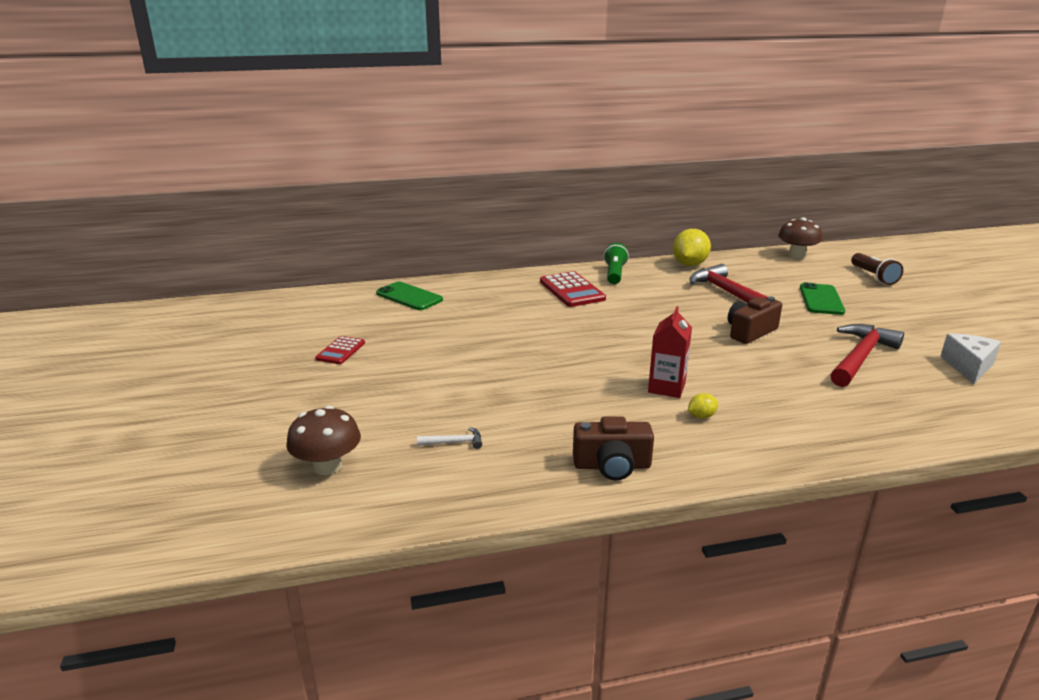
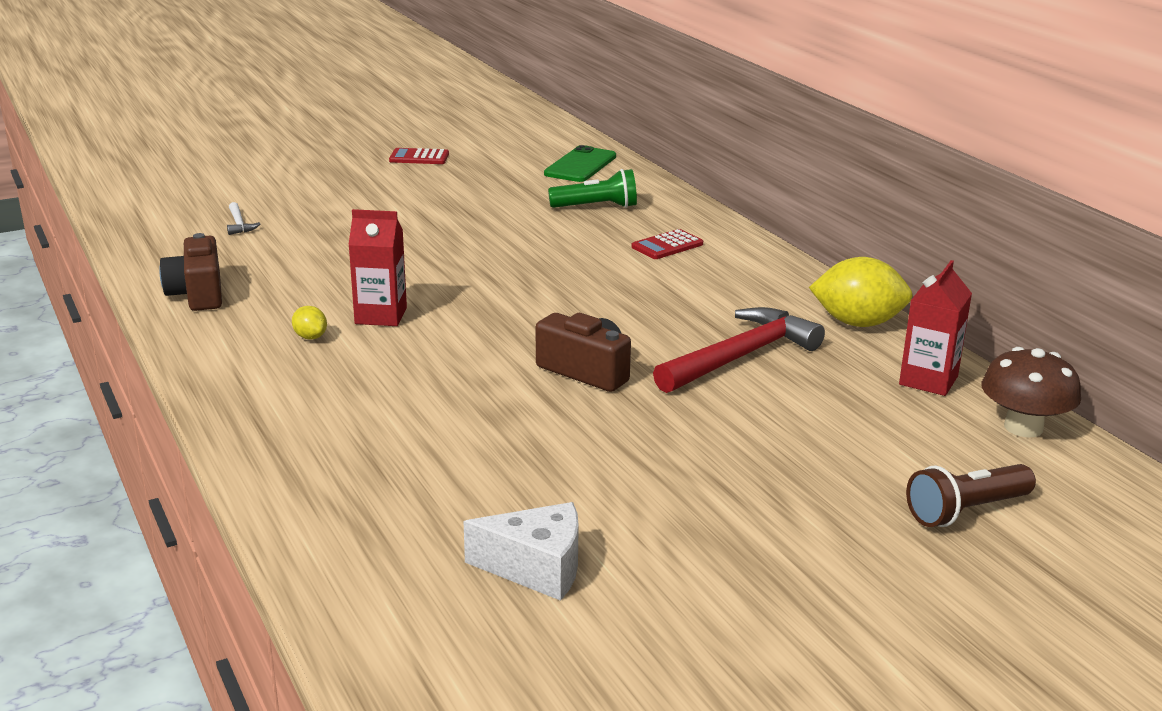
camera: 75 degrees right, 0 degrees up
(327, 466) = (196, 185): brown mushroom -> none
(572, 290) = (667, 246): red calculator -> red calculator, size x0.60
(614, 274) = (759, 269): green flashlight -> green flashlight (597, 207)
(753, 262) = (928, 380): none -> red carton
(821, 299) = (776, 440): green phone -> none
(860, 357) = (531, 460): red hammer -> none

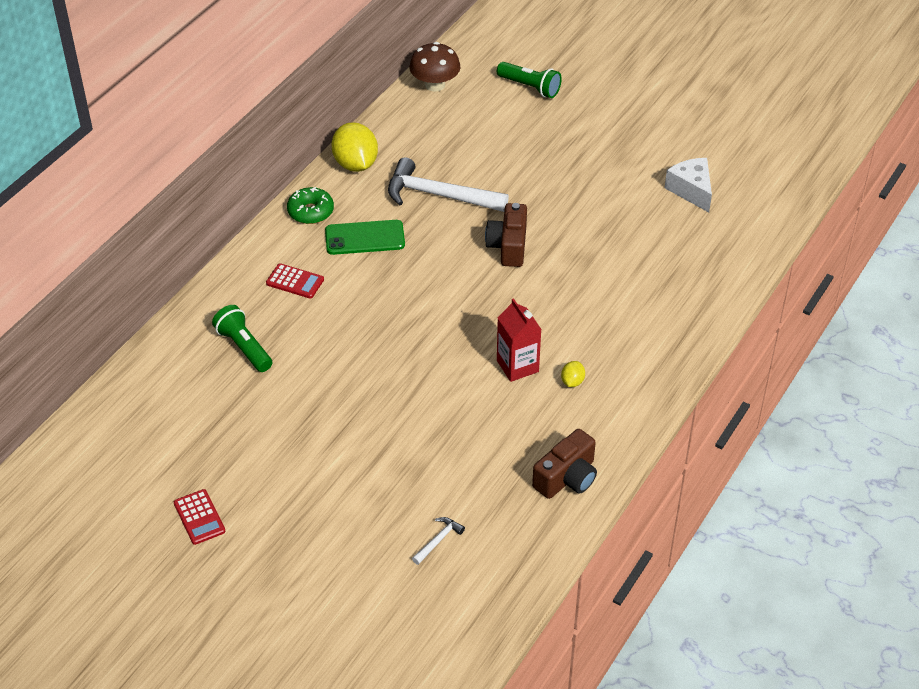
camera: 120 degrees left, 20 degrees up
(580, 165) = (149, 398): green phone -> green phone (365, 238)
(740, 357) = (439, 195): red hammer -> white hammer
(783, 278) = (310, 212): none -> green donut
(928, 380) = (409, 123): red carton -> none
(966, 511) = (530, 87): brown flashlight -> green flashlight

